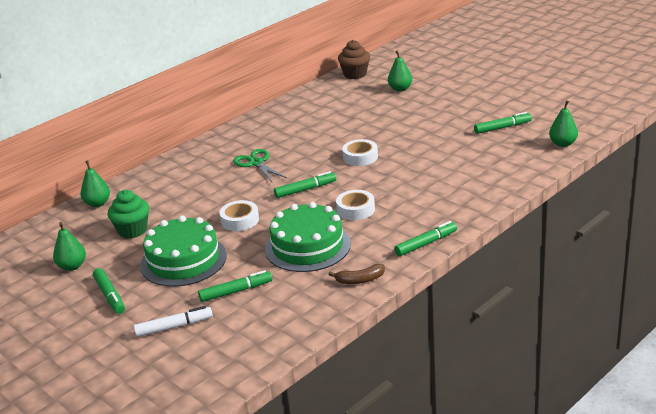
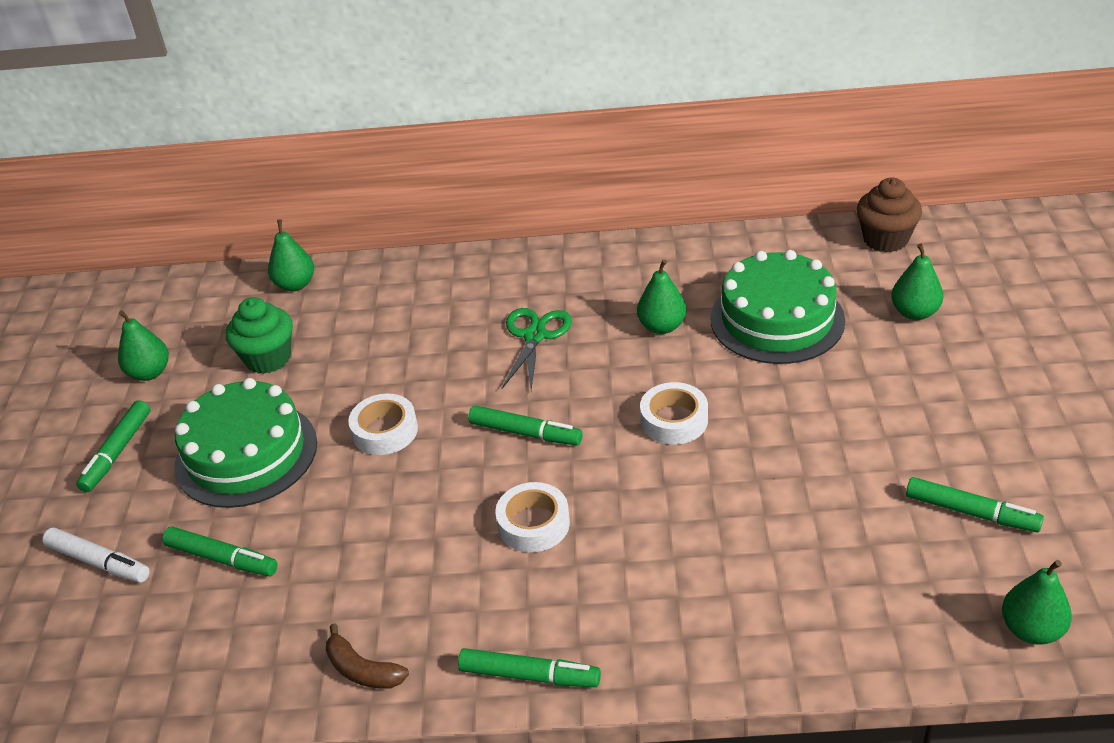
camera: 45 degrees right, 10 degrees up
(307, 246) = (391, 546): green cake -> green cake (777, 319)
(308, 135) = (662, 326): none -> green pear

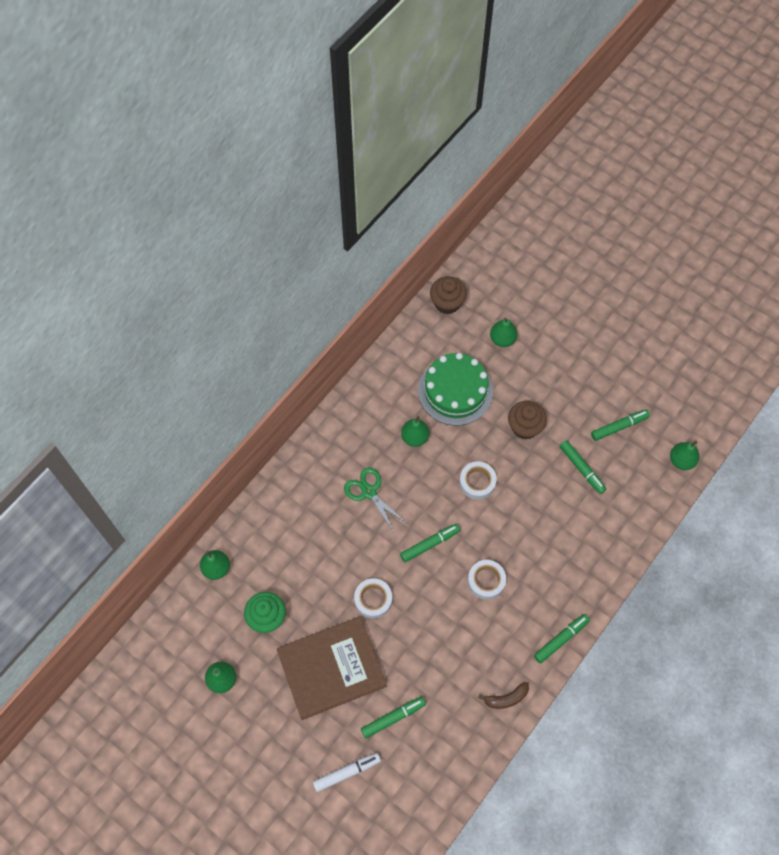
camera: 55 degrees left, 25 degrees up
(117, 452) = (273, 726): green marker -> green marker (582, 469)
(246, 454) = (331, 668): green cake -> brown book
(820, 413) = (524, 427): none -> brown cupcake

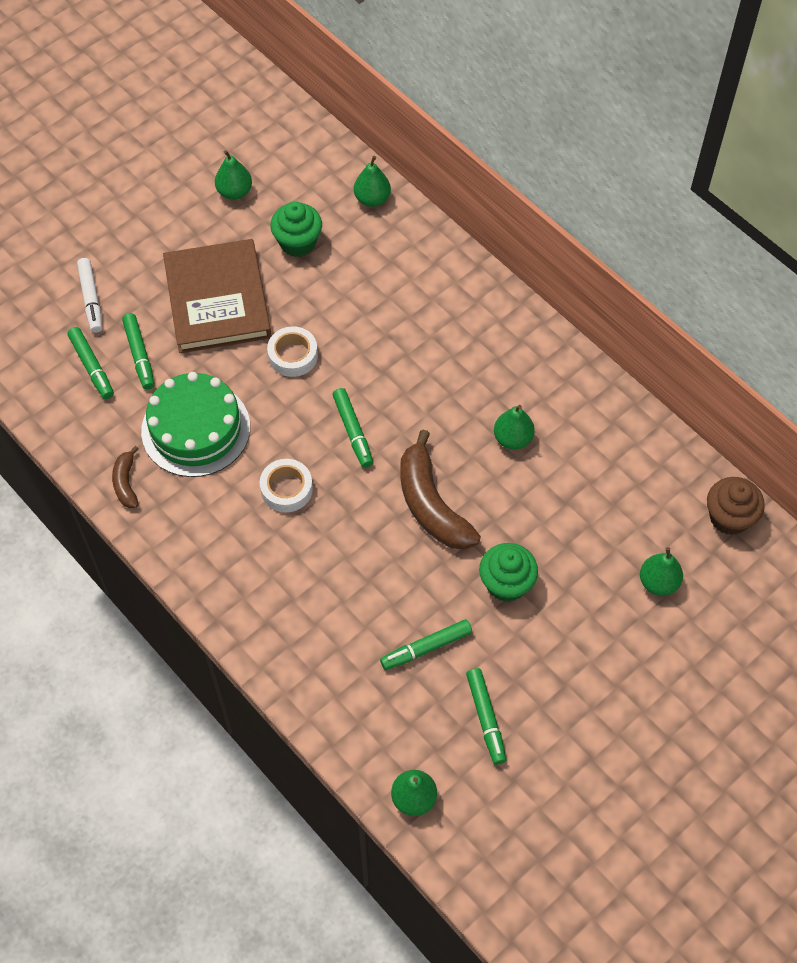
camera: 100 degrees right, 5 degrees down
(369, 492) = (441, 372): green scissors -> none
(455, 391) = (578, 502): green cake -> green cake (196, 429)
(477, 482) = (431, 505): white tape -> brown banana
(524, 427) = (506, 583): brown cupcake -> green cupcake
(561, 639) = (184, 564): green marker -> green marker (91, 367)

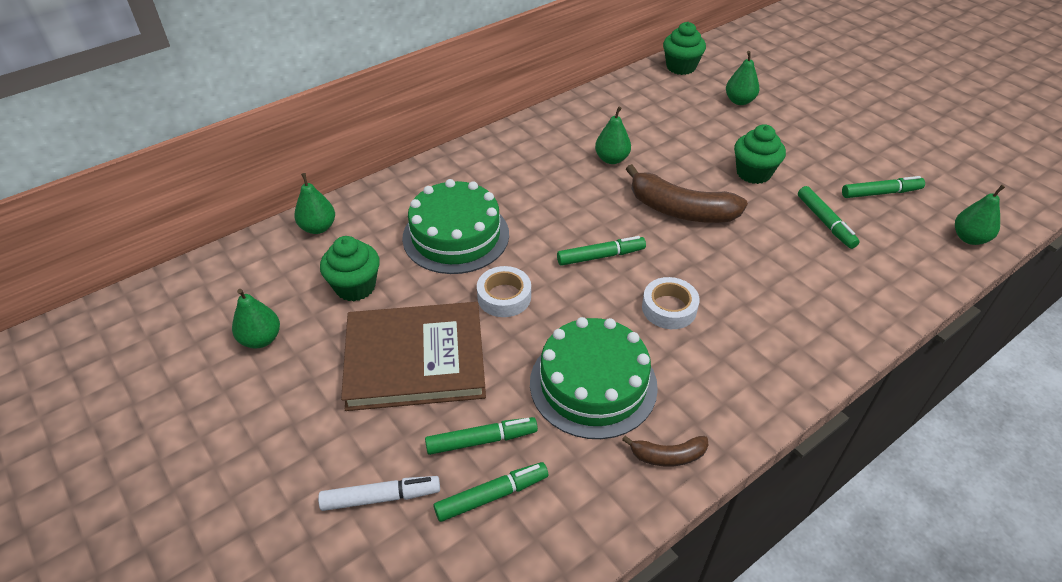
camera: 85 degrees left, 15 degrees down
(371, 308) = (456, 236): none -> green cake
(431, 505) = (680, 210): brown banana -> brown banana turned 45 degrees clockwise
(729, 517) = (681, 67): brown cupcake -> green cupcake

